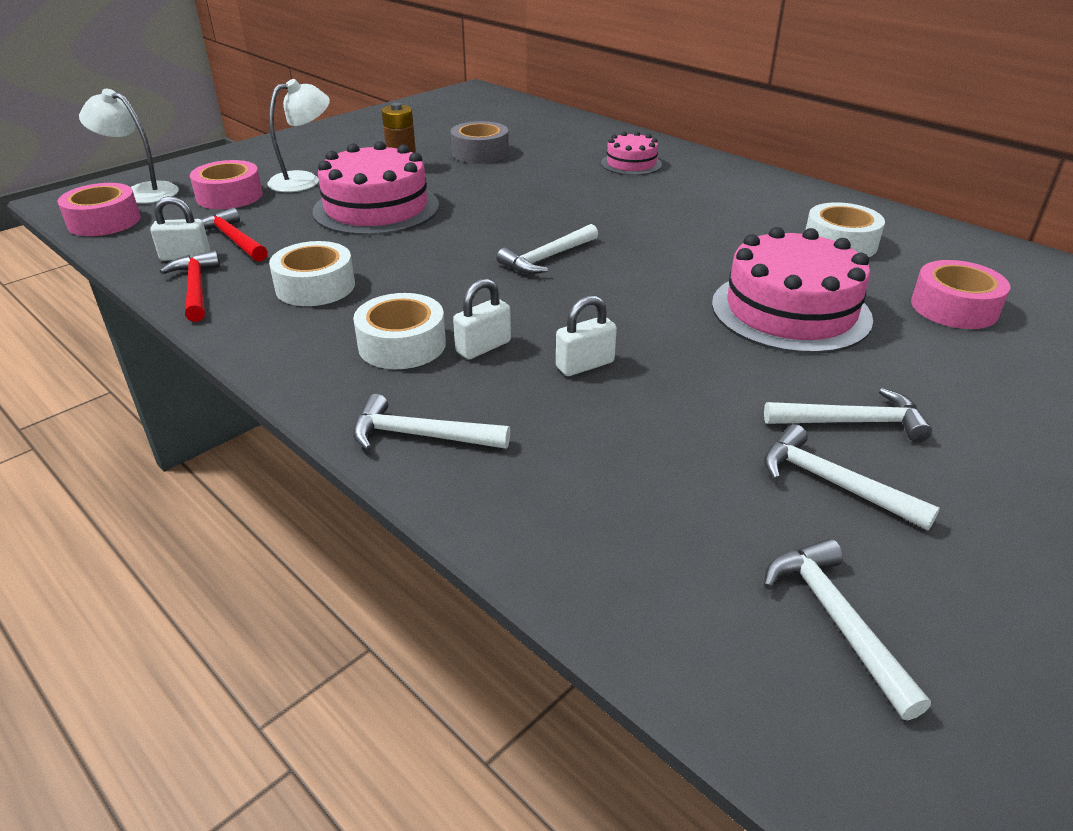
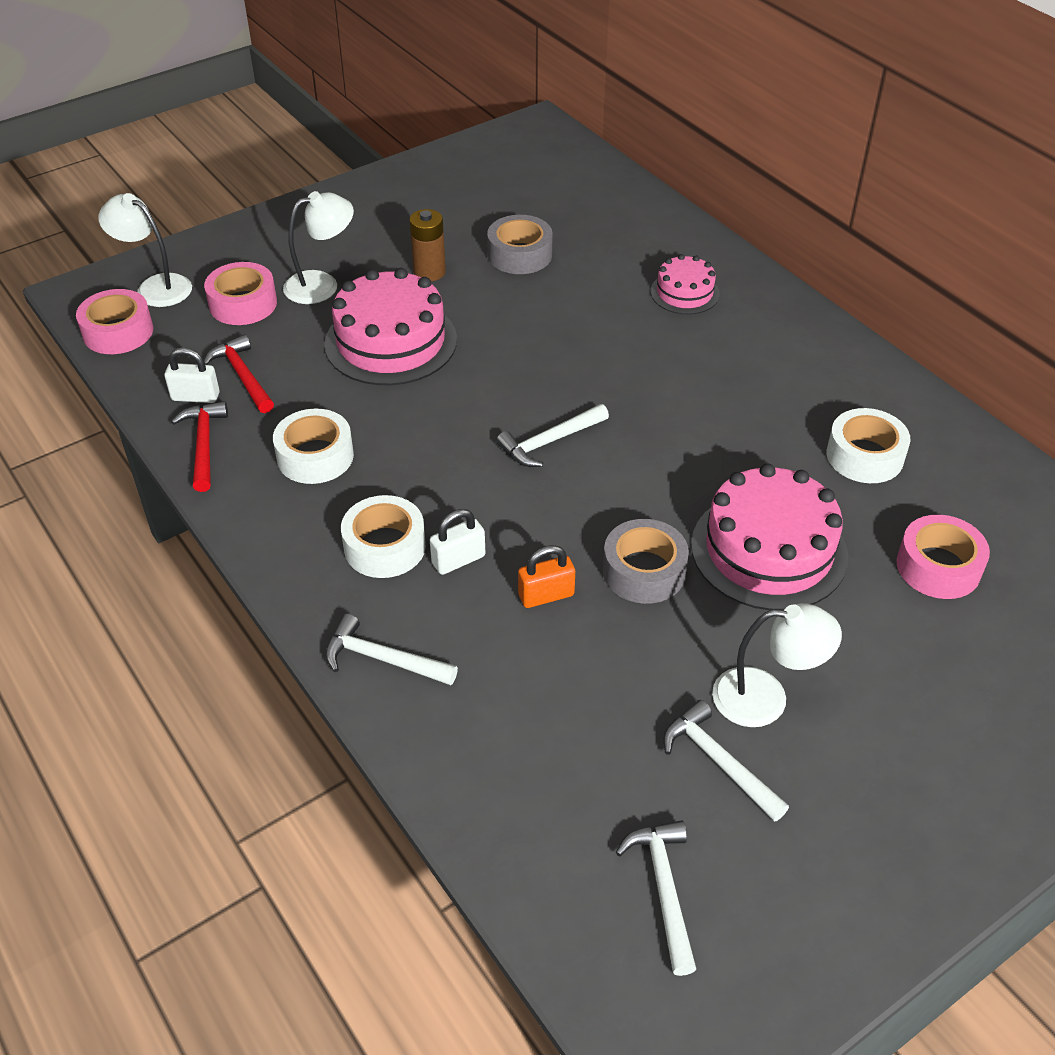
camera: 10 degrees right, 10 degrees up
(585, 365) = (546, 595): white padlock -> orange padlock
(677, 337) = (644, 571): none -> grey tape
(852, 422) = (766, 698): white hammer -> white lamp

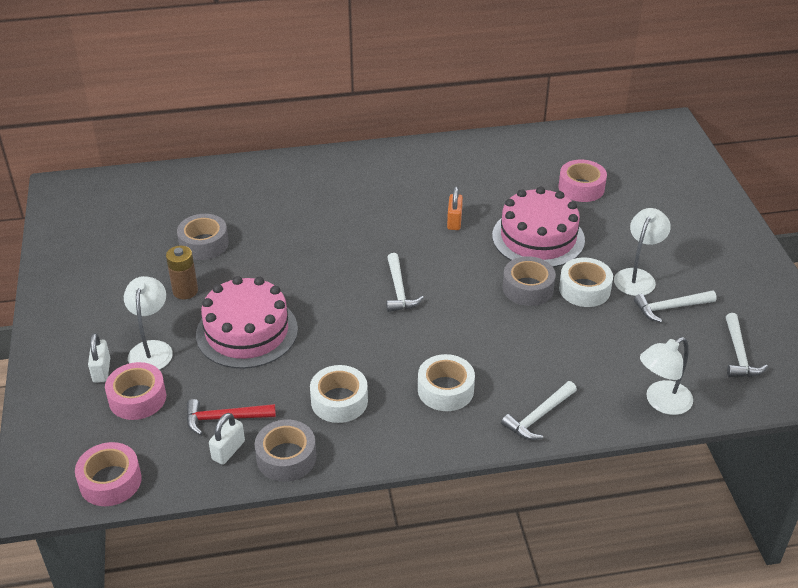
camera: 65 degrees left, 5 degrees down
(155, 287) = (69, 446): white lamp -> white lamp (661, 402)
(203, 445) = (286, 457): red hammer -> grey tape
(458, 560) = (476, 360): white padlock -> white padlock (101, 370)
(546, 595) = (525, 332): orange padlock -> orange padlock (454, 221)
(663, 889) = (739, 354): white hammer -> white hammer turned 105 degrees counterclockwise
(684, 293) = (303, 189): pink cake -> none
(864, 456) = (489, 179): white tape -> white tape (584, 289)

